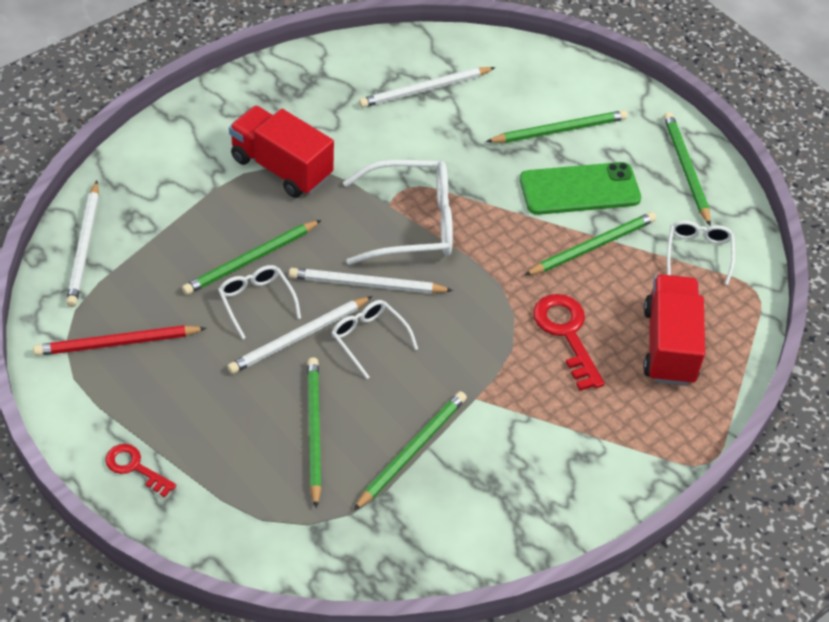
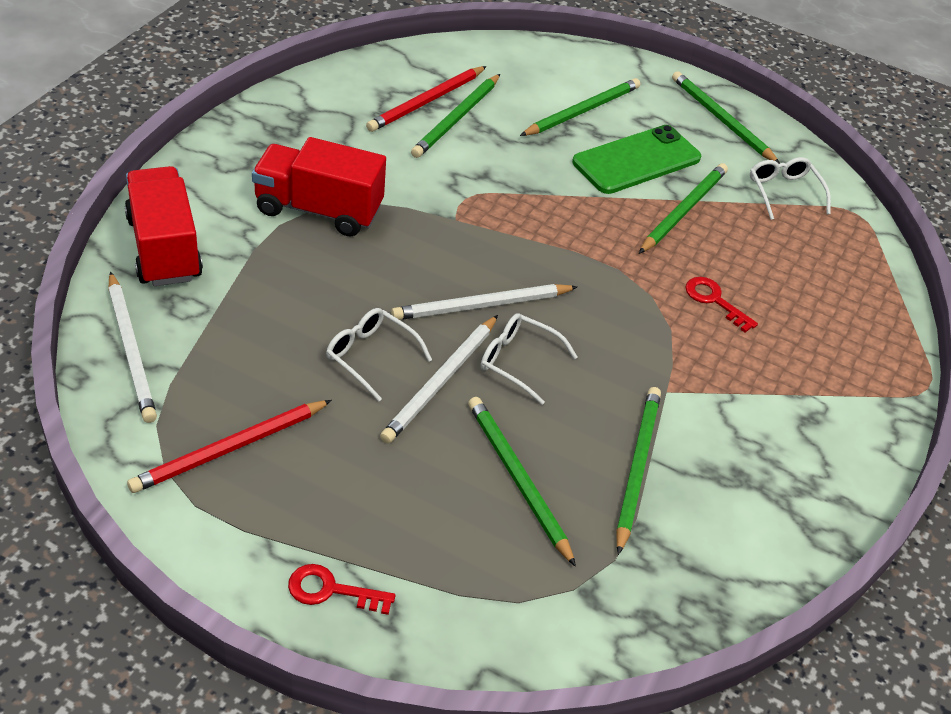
camera: 25 degrees left, 5 degrees down
(251, 260) = (339, 313): green pencil -> green pencil (457, 118)
(411, 223) = (491, 232): white glasses -> none
(425, 89) = (427, 101): white pencil -> red pencil
(566, 334) = (714, 301): red key -> red key, size x0.62
(669, 345) = (816, 285): red truck -> red truck (164, 248)

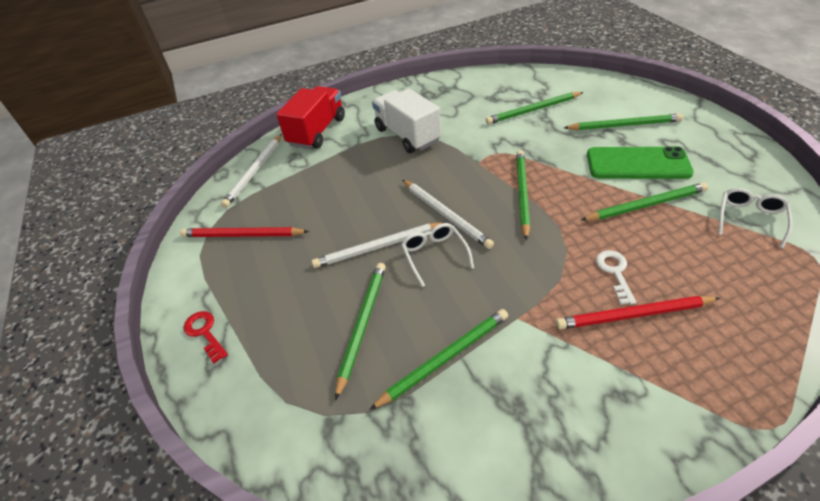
camera: 50 degrees right, 0 degrees up
(318, 210) = (407, 135): red truck -> white truck
(371, 356) = (355, 218): white glasses -> none
(427, 101) = (524, 97): red pencil -> red pencil (634, 315)
(482, 305) = (445, 214): white pencil -> white pencil turned 150 degrees counterclockwise
(714, 301) = (615, 272): red key -> white key
(722, 120) = (735, 157): green pencil -> green pencil (522, 194)

